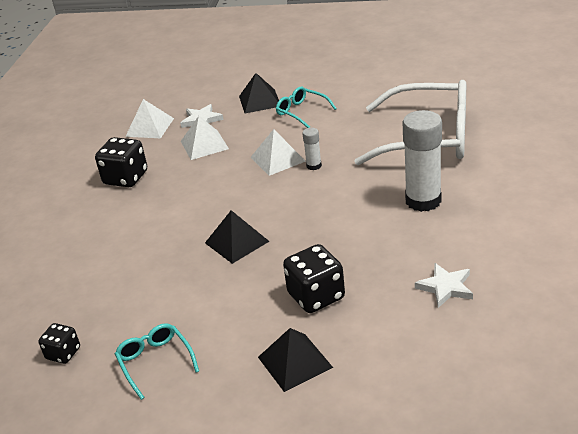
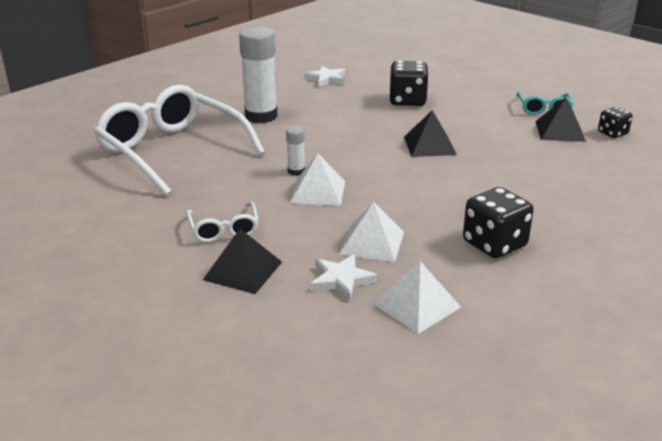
camera: 150 degrees left, 5 degrees down
(295, 362) = (453, 83): black pyramid -> black pyramid (560, 131)
(302, 112) = (224, 229): turquoise glasses -> white glasses

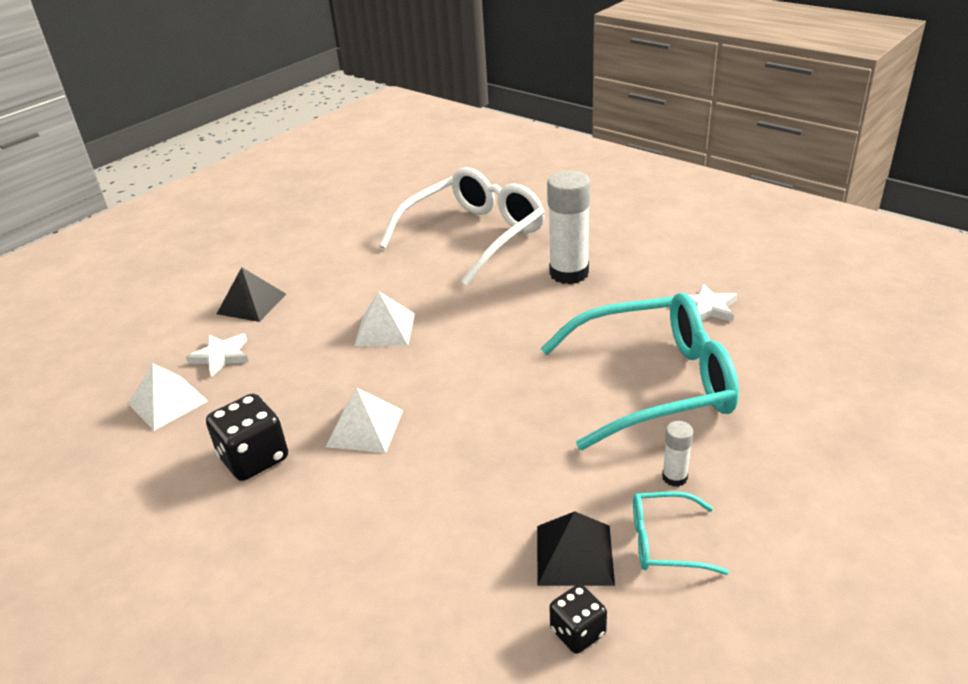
camera: 90 degrees right, 5 degrees up
(224, 229) = (320, 285): white glasses -> none
(296, 171) = (430, 311): white glue stick -> white glue stick (674, 477)
(372, 242) = (278, 370): white pyramid -> white pyramid (364, 428)
(407, 101) = (653, 384): black dice -> turquoise glasses
(429, 145) = (503, 407): black pyramid -> none

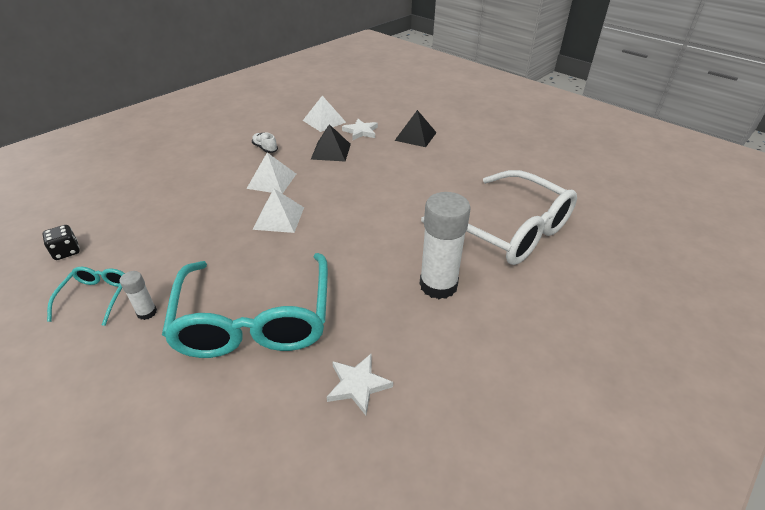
camera: 90 degrees right, 5 degrees up
(254, 458) = (265, 148): black dice -> white shoe
(385, 329) = (373, 186): white pyramid -> white pyramid (279, 218)
(574, 554) = (118, 256): black pyramid -> black pyramid (331, 151)

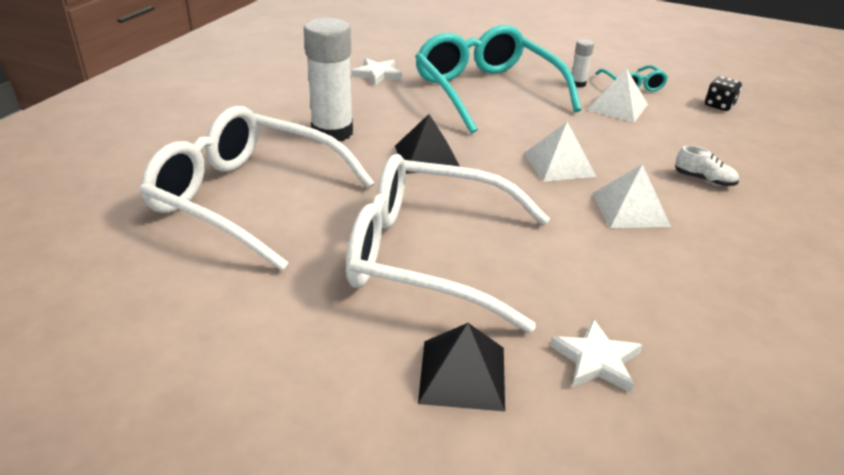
camera: 160 degrees right, 5 degrees down
(265, 148) = (723, 267): white shoe -> white shoe (704, 180)
(324, 121) = (712, 378): white pyramid -> white pyramid (617, 107)
(331, 151) = (603, 286): black pyramid -> black pyramid (427, 157)
(405, 177) = (430, 255): none -> white glasses

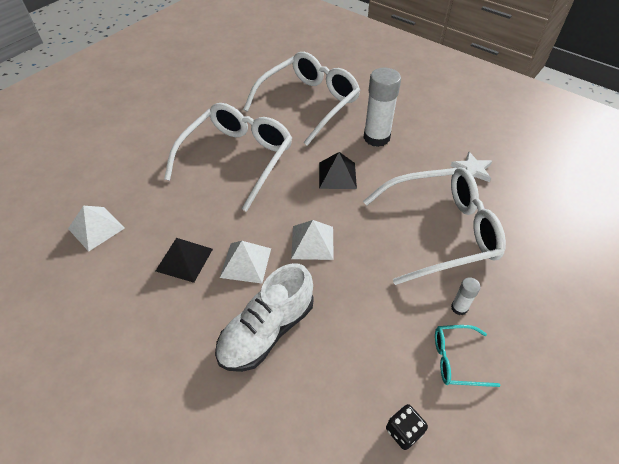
camera: 105 degrees right, 15 degrees up
(462, 374) = (156, 154): black pyramid -> black pyramid (184, 259)
(487, 92) = (439, 231): turquoise glasses -> white glasses
(596, 360) = (138, 199): white star -> none
(617, 107) = (405, 323): white pyramid -> white pyramid (96, 228)
(704, 180) = (267, 330): white shoe -> white shoe, size x2.31

